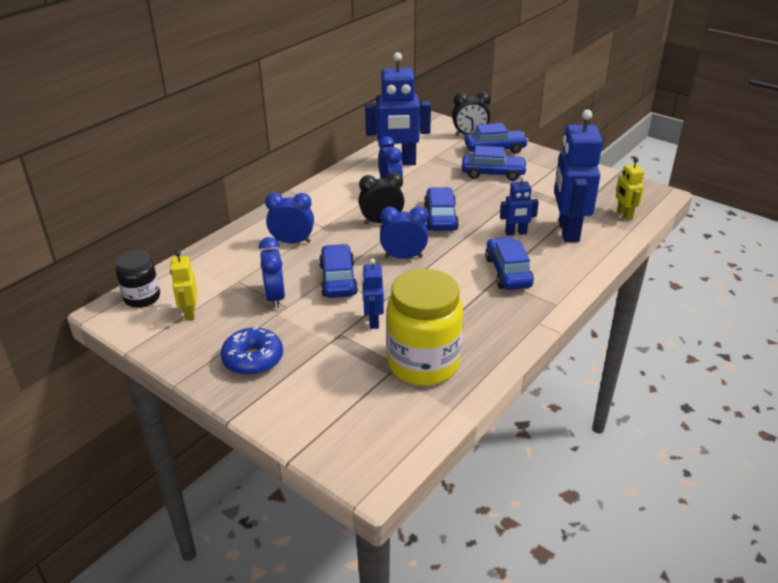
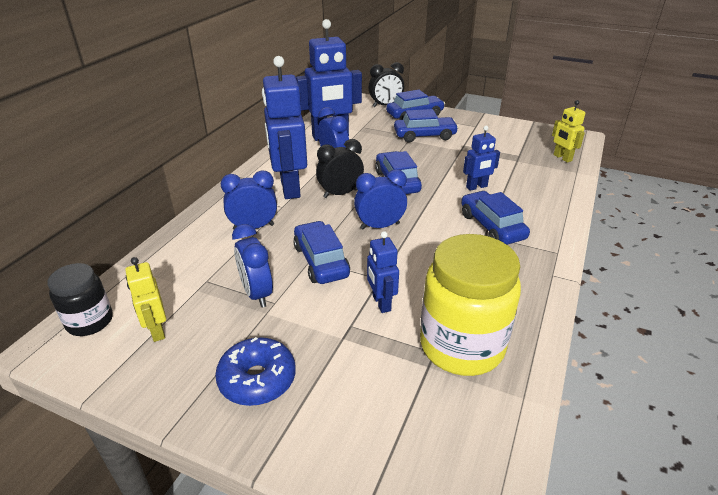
camera: 15 degrees left, 0 degrees up
(568, 231) = (523, 179): blue robot -> blue robot (289, 188)

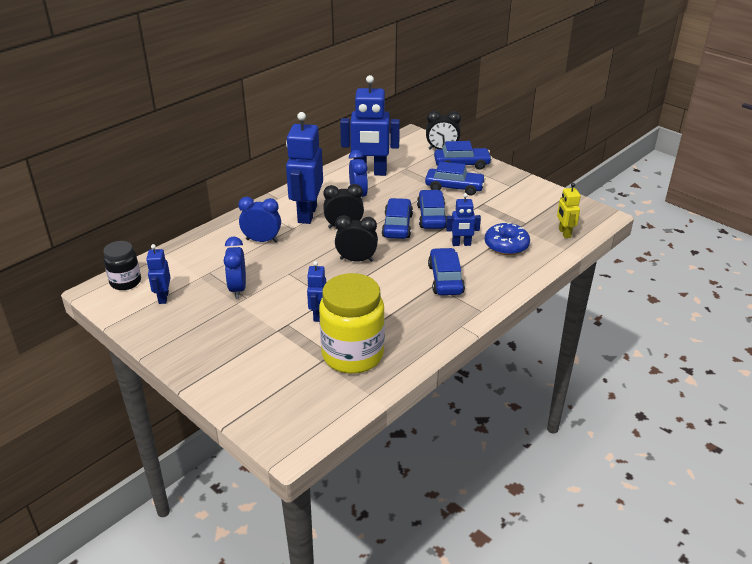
camera: 20 degrees right, 0 degrees up
(157, 331) = (163, 297): yellow robot -> blue robot
(257, 379) = (209, 341): blue donut -> blue donut (506, 245)
(321, 261) = (295, 276): blue car -> blue car (431, 216)
(380, 226) = (356, 260): blue clock -> black clock

